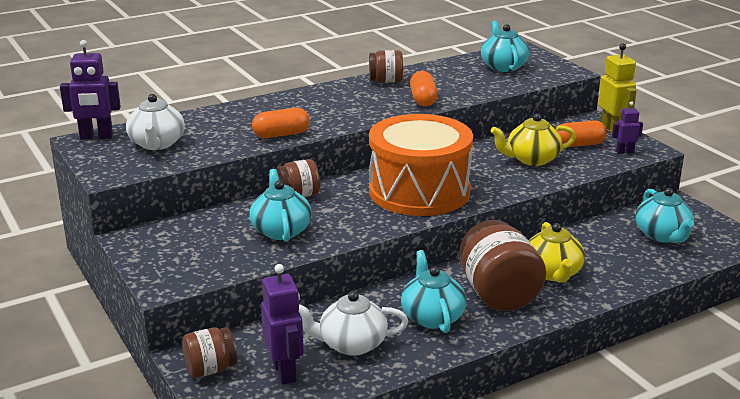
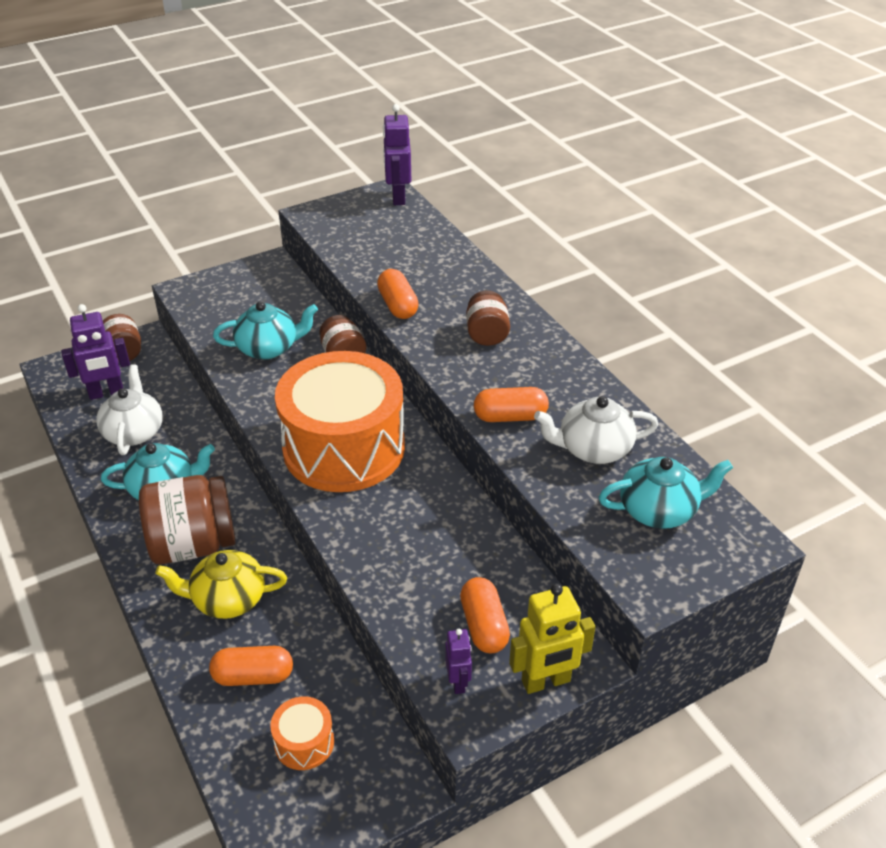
camera: 90 degrees right, 15 degrees up
(157, 144) = (378, 231): white teapot -> white teapot (593, 449)
(386, 81) = (575, 384): brown jar -> brown jar (487, 334)
(531, 159) = (431, 562): yellow teapot -> none
(619, 257) = (253, 676): none -> orange capsule
(663, 235) = (304, 742): turquoise teapot -> orange drum

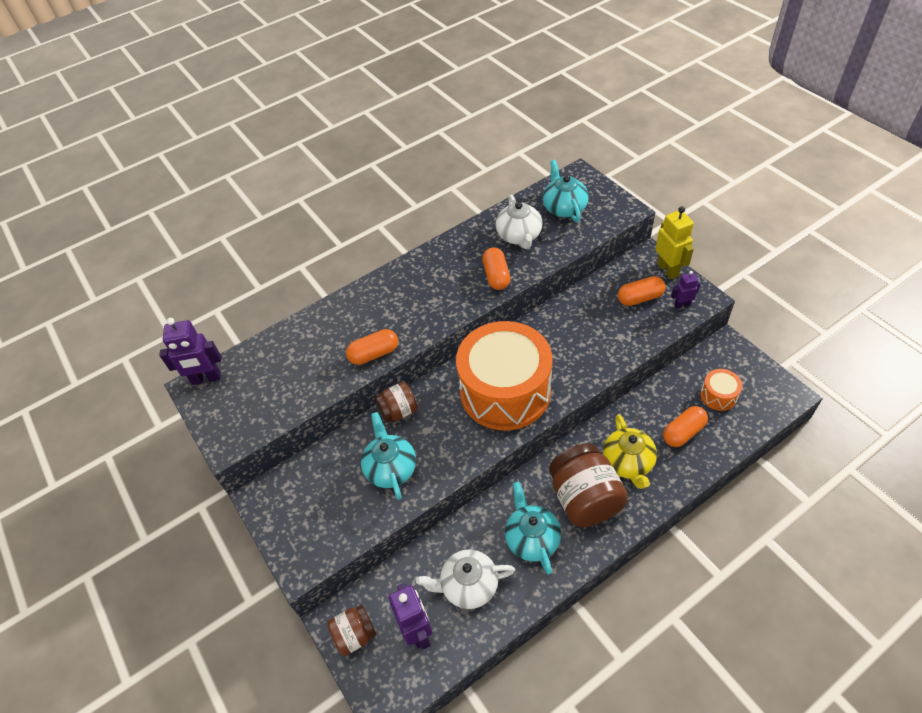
camera: 90 degrees left, 10 degrees up
(253, 676) = (683, 432): orange capsule -> orange capsule turned 60 degrees clockwise
(487, 334) = (408, 296): brown jar -> none

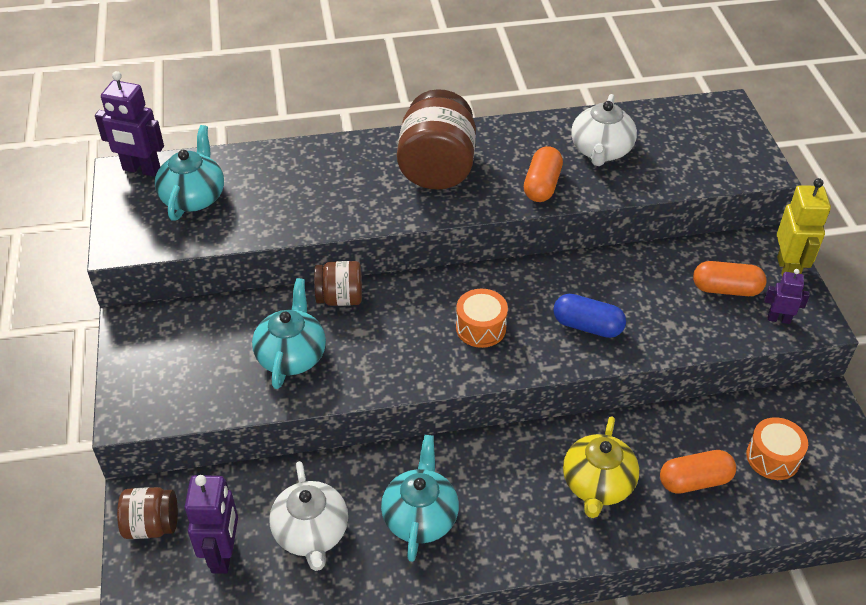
camera: 20 degrees right, 5 degrees down
(374, 354) = (340, 215): orange capsule -> none
(468, 585) = (311, 533): white teapot -> white teapot turned 120 degrees counterclockwise
(505, 391) = (481, 328): orange drum -> orange drum, size x0.40
(564, 208) = (681, 139): turquoise teapot -> turquoise teapot (194, 197)
(571, 360) = (587, 326): none -> blue capsule
(585, 499) = (514, 502): brown jar -> brown jar (437, 168)

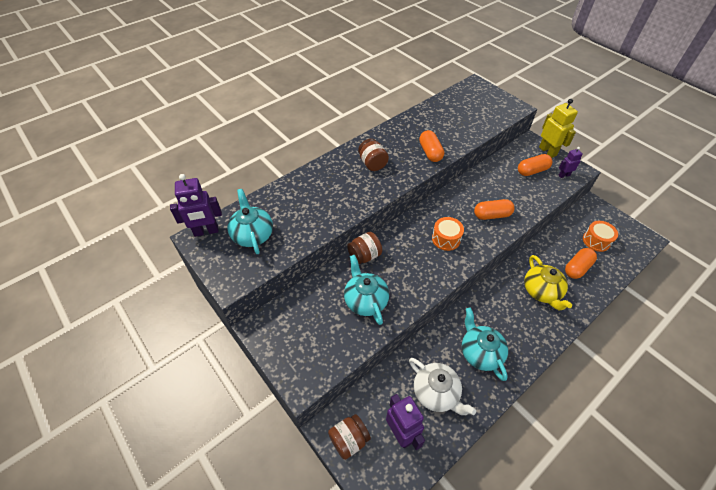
camera: 30 degrees left, 5 degrees up
(437, 168) = (372, 164): brown jar -> brown jar, size x0.56
(587, 326) = (492, 215): blue capsule -> orange capsule
(601, 151) = (441, 125): white teapot -> none

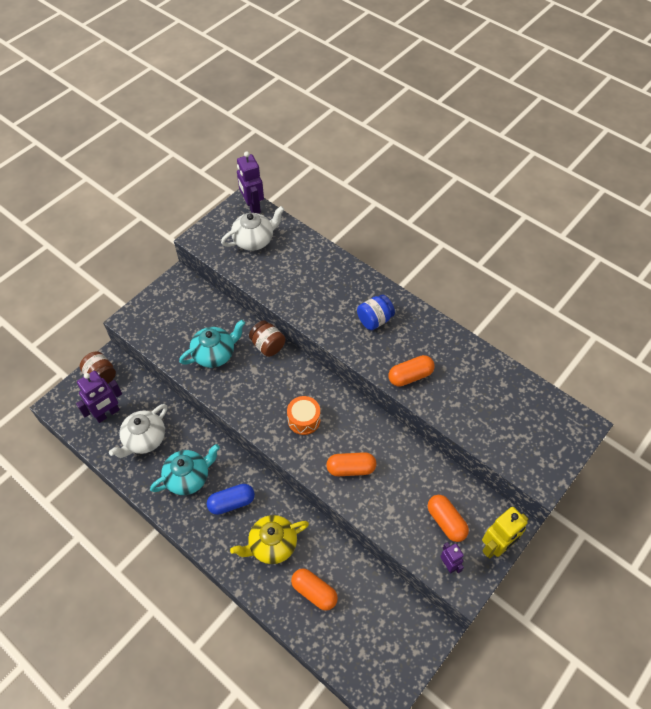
camera: 80 degrees right, 5 degrees up
(252, 234) = (254, 240): turquoise teapot -> white teapot
(372, 164) = (374, 320): brown jar -> blue jar
(492, 215) = (351, 468): orange capsule -> orange capsule turned 75 degrees counterclockwise
(505, 318) = (231, 502): none -> blue capsule
(596, 241) = (365, 624): orange drum -> none

